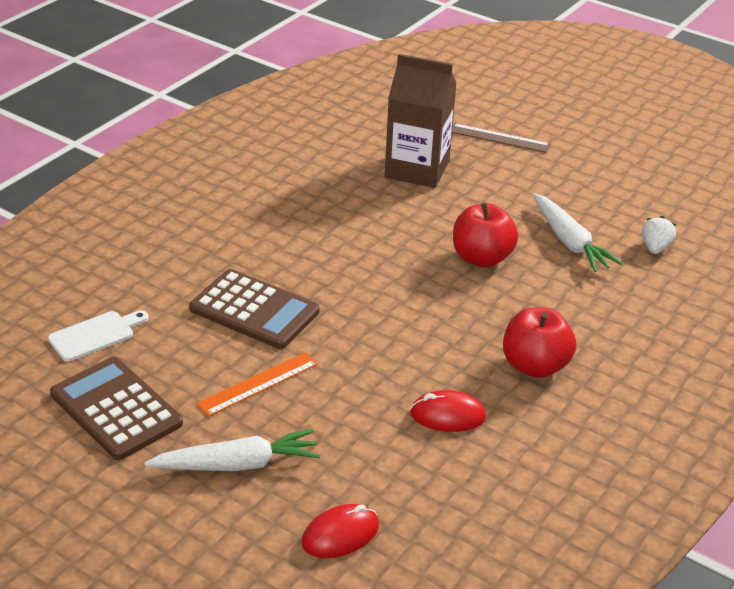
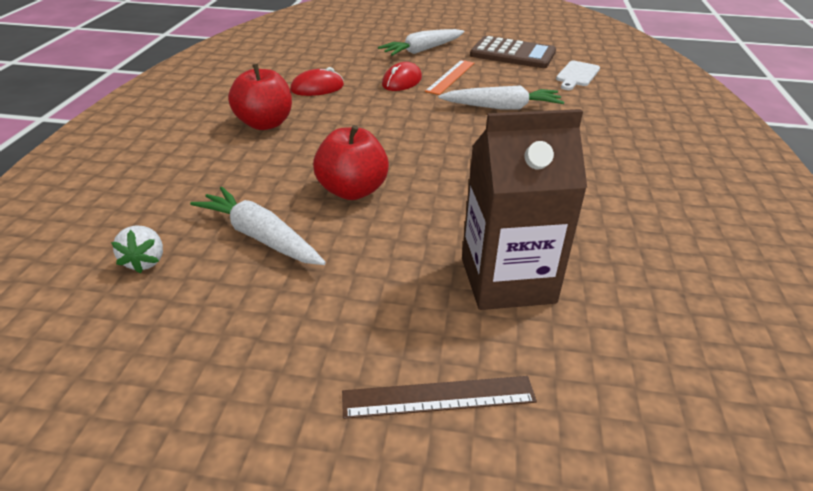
camera: 155 degrees right, 0 degrees up
(254, 310) = (502, 107): brown calculator -> white carrot
(340, 535) = (346, 42): red mouse -> red mouse (402, 81)

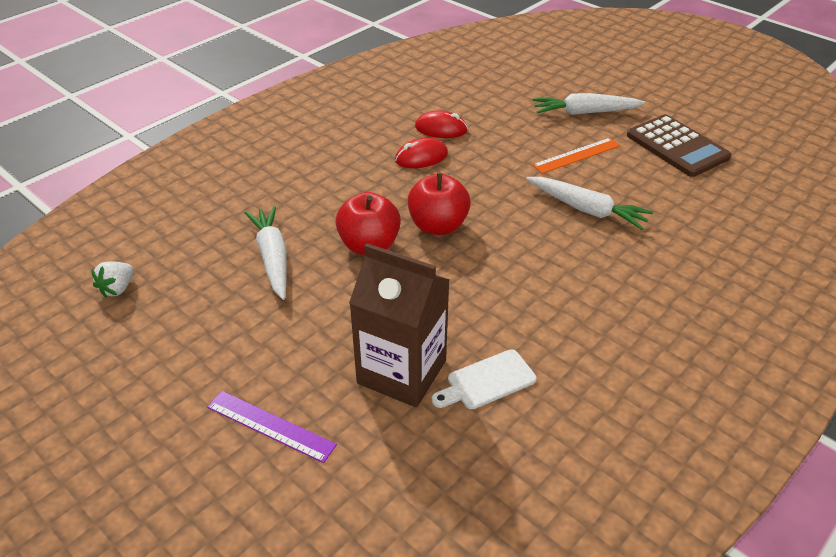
camera: 35 degrees right, 5 degrees up
(145, 261) = (192, 245): white strawberry -> white strawberry (118, 288)
(265, 124) = (365, 154): red apple -> red apple (438, 226)
(402, 81) = (523, 146): red mouse -> red mouse (421, 157)
(438, 397) = (270, 425): brown ruler -> purple ruler
(577, 75) = (717, 197): white cutting board -> white cutting board (487, 381)

